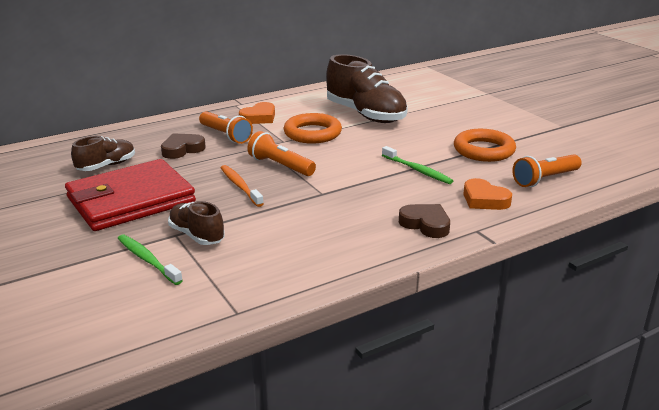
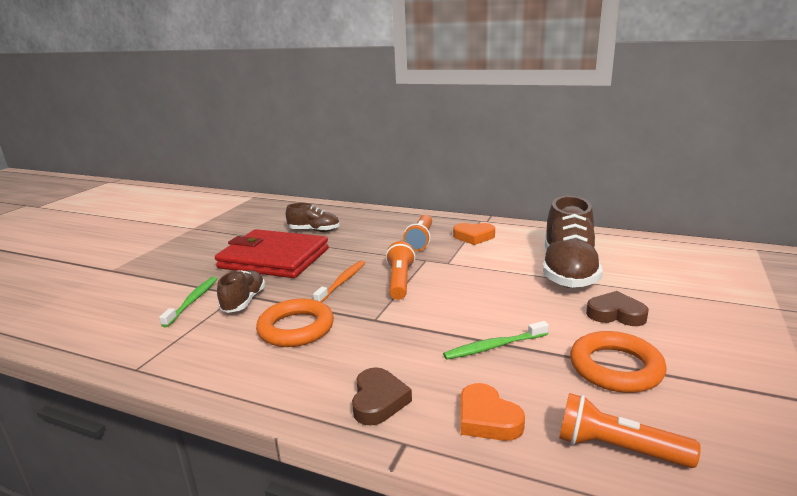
camera: 55 degrees right, 5 degrees down
(182, 149) = (373, 238): brown heart -> brown heart (616, 314)
(312, 133) = (483, 267): orange ring -> orange ring (296, 328)
(417, 170) = (494, 346): green toothbrush -> green toothbrush turned 60 degrees clockwise
(484, 200) = (487, 419): orange heart -> orange heart turned 45 degrees counterclockwise

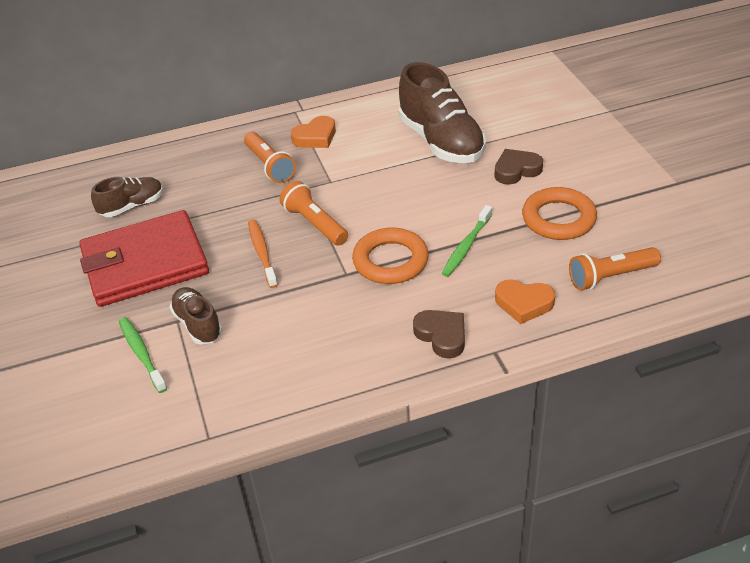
camera: 40 degrees left, 20 degrees up
(296, 328) = (292, 320): orange ring -> orange ring (390, 261)

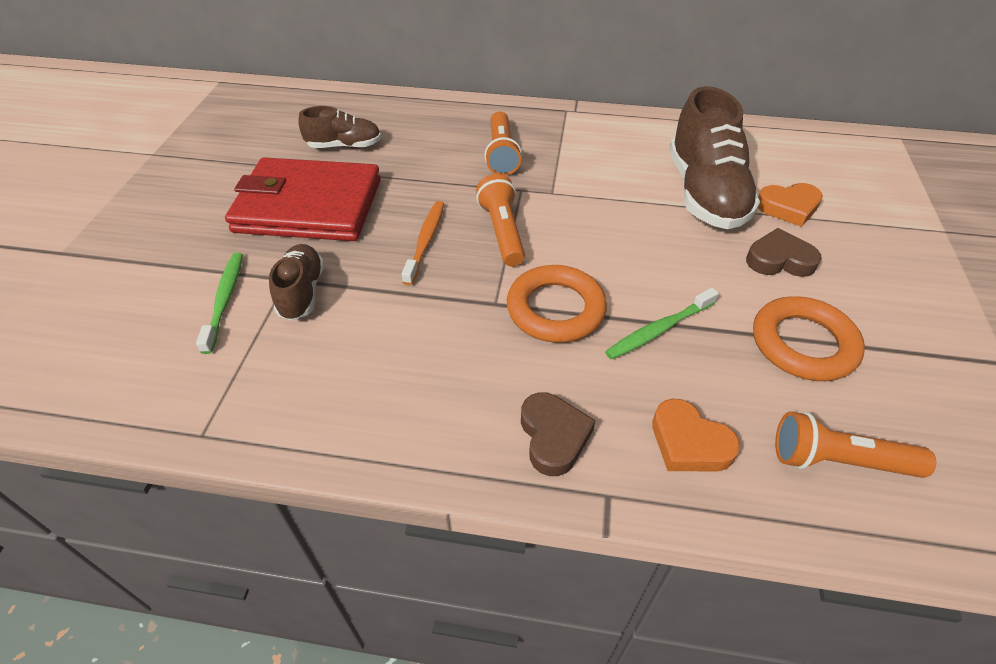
camera: 25 degrees right, 5 degrees up
(315, 137) = (569, 142): orange heart -> orange heart (788, 207)

